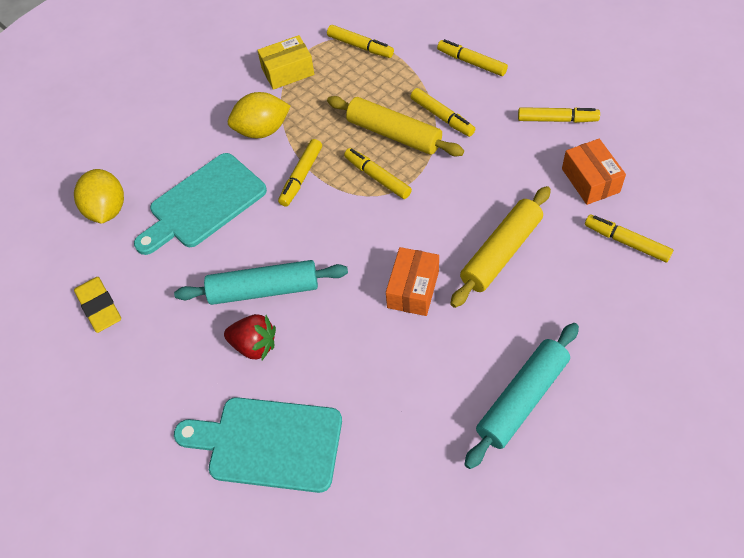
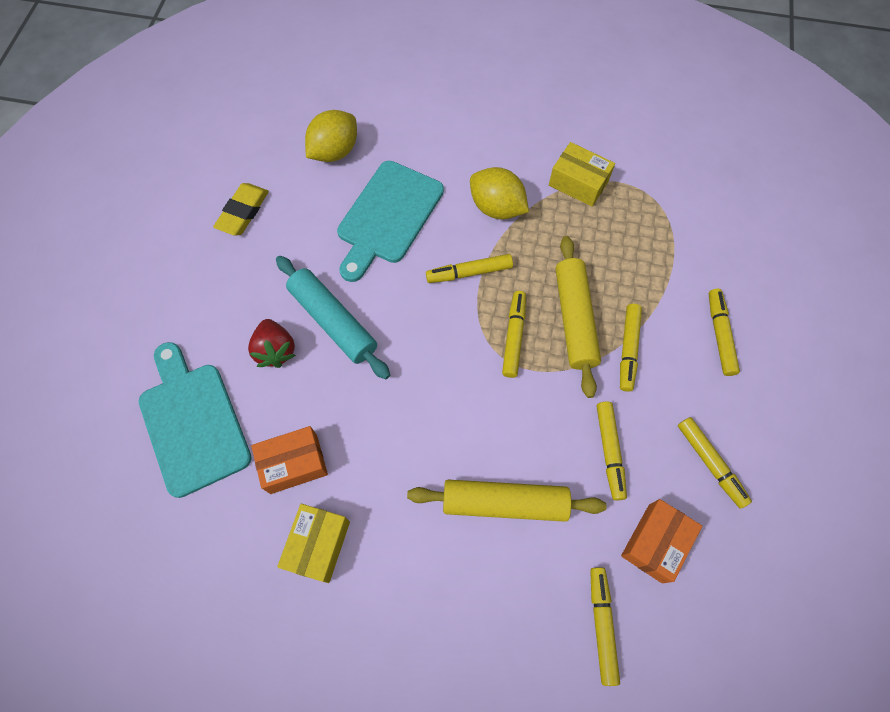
camera: 50 degrees right, 10 degrees up
(204, 204) = (388, 216): turquoise cutting board -> turquoise cutting board turned 75 degrees counterclockwise
(360, 46) = (657, 222): yellow marker -> yellow marker (609, 451)
(413, 289) = (411, 445): orange box -> orange box (293, 463)
(447, 396) = (318, 545): none -> yellow box
(522, 399) = (354, 617): turquoise rolling pin -> none

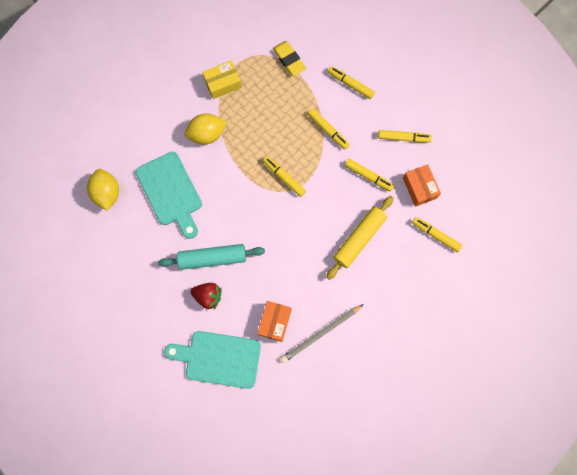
camera: 55 degrees left, 10 degrees up
(243, 212) = (110, 265): yellow eraser -> yellow eraser (289, 60)
(318, 545) = (321, 333): yellow box -> grey pencil
(469, 273) = (234, 174): yellow marker -> none
(574, 319) = (295, 143): yellow rolling pin -> none

